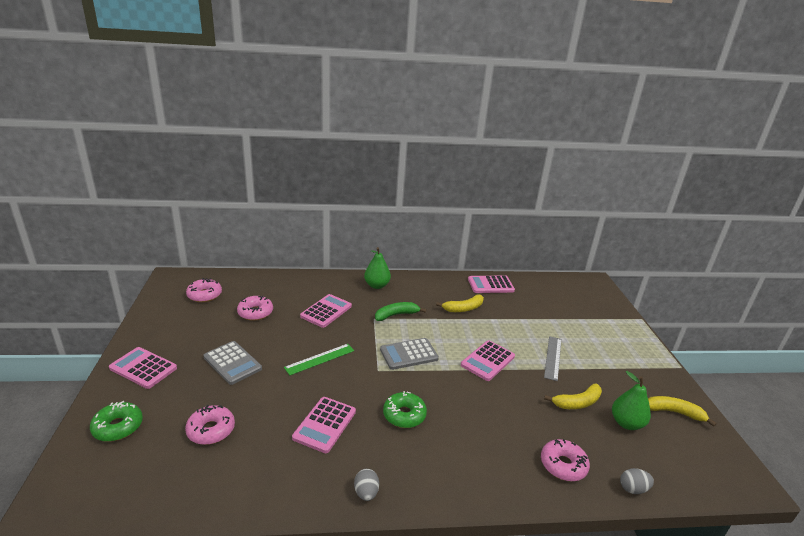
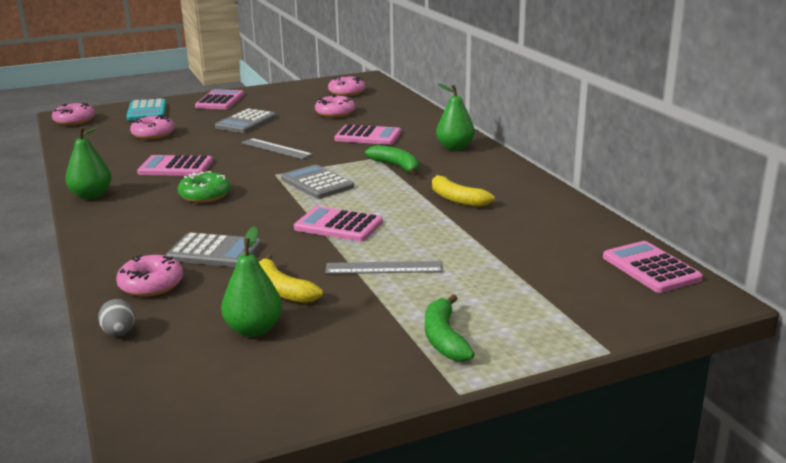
camera: 75 degrees right, 5 degrees down
(85, 499) = (74, 121): none -> pink donut
(118, 427) = (147, 111): green donut -> turquoise calculator
(320, 359) = (276, 149): green ruler -> grey ruler
(366, 493) = (91, 195): grey egg -> green pear
(490, 285) = (552, 209): pink calculator -> pink calculator (651, 268)
(515, 425) = (214, 252): none -> grey calculator
(633, 358) = (444, 338): none -> green banana
(674, 412) = (305, 376): yellow banana -> none

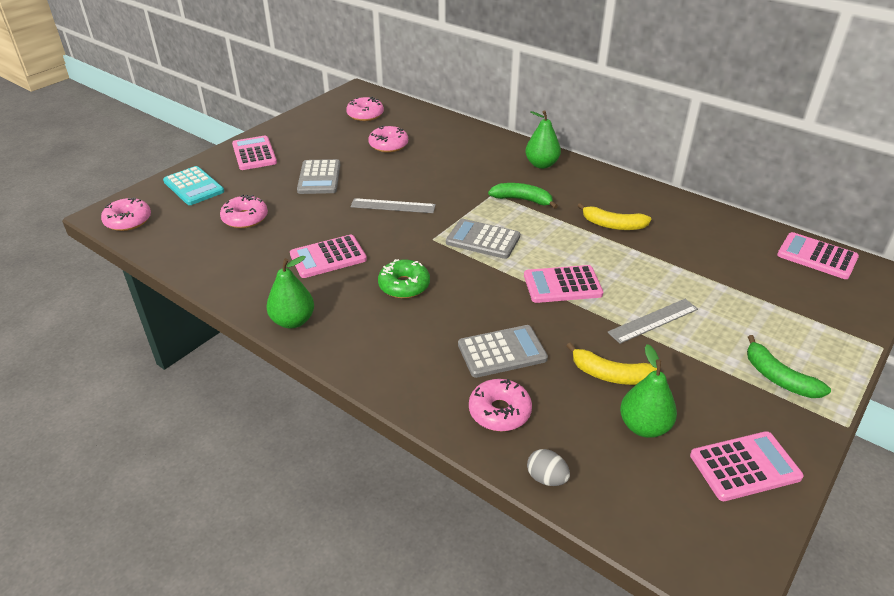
camera: 30 degrees left, 15 degrees up
(368, 136) = (454, 168): pink calculator -> pink calculator (745, 466)

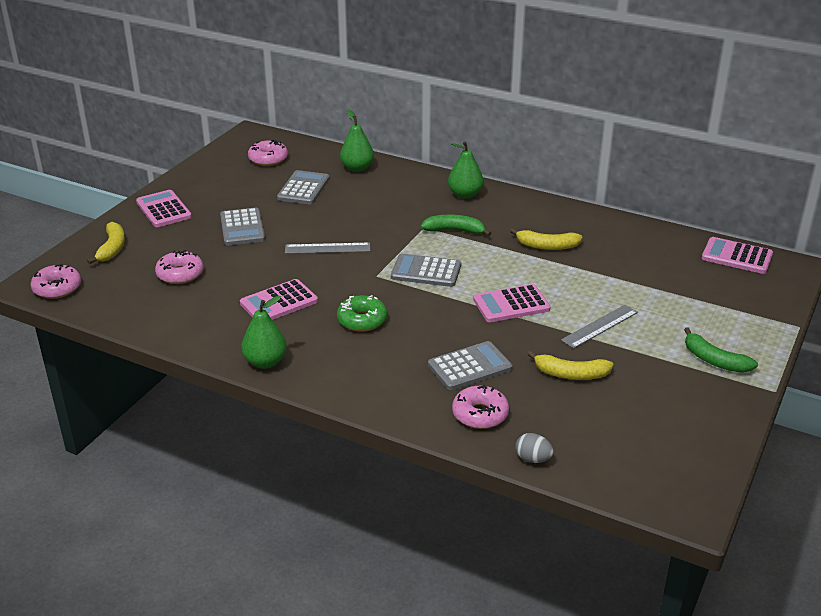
camera: 10 degrees left, 5 degrees down
(193, 186) = (112, 248): turquoise calculator -> yellow banana
(388, 145) = (303, 188): pink donut -> grey calculator
(644, 426) = (607, 411): green pear -> green pear (357, 168)
(745, 466) = (695, 430): pink calculator -> none

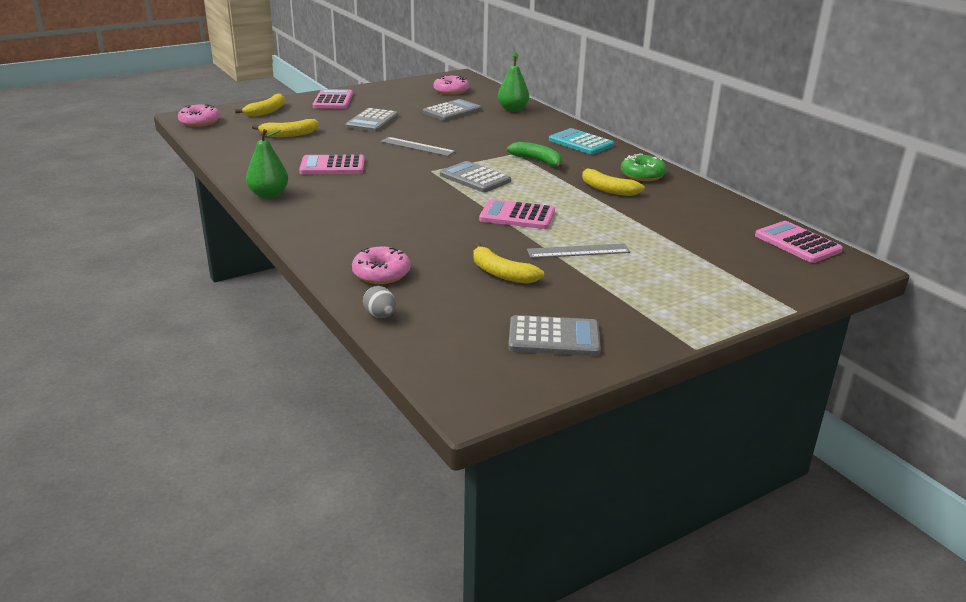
camera: 30 degrees right, 5 degrees down
(180, 274) = (289, 134): pink donut -> yellow banana
(362, 320) = (378, 192): green donut -> green donut (642, 175)
(465, 195) = (581, 143): green pear -> turquoise calculator
(469, 367) = (420, 242): grey calculator -> grey calculator (554, 337)
(714, 360) = (660, 307): green banana -> none

